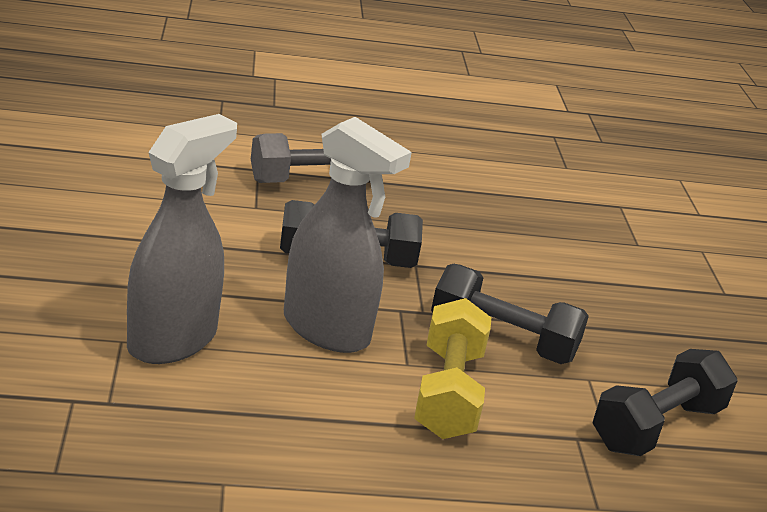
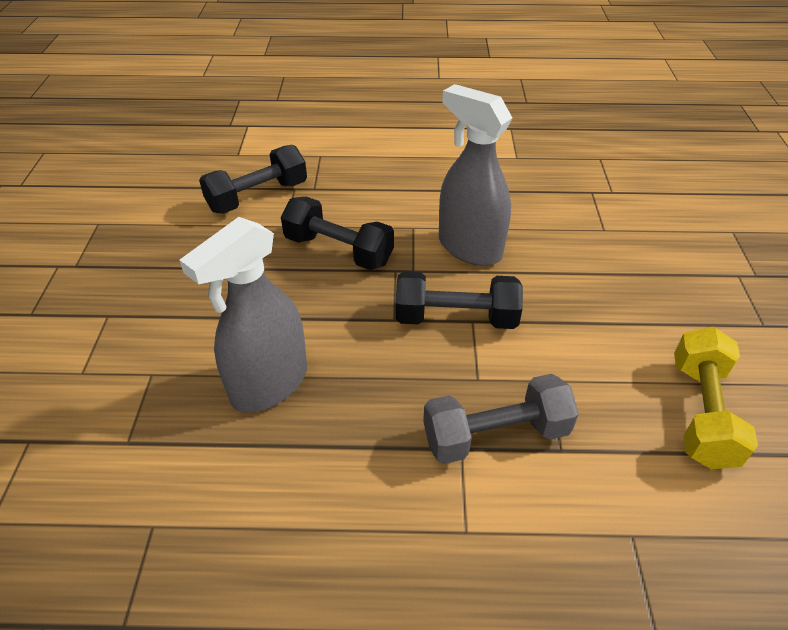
camera: 170 degrees left, 15 degrees up
(173, 340) = (571, 231): grey spray bottle -> grey spray bottle (269, 384)
(448, 393) = (389, 209): yellow dumbbell -> yellow dumbbell (701, 412)

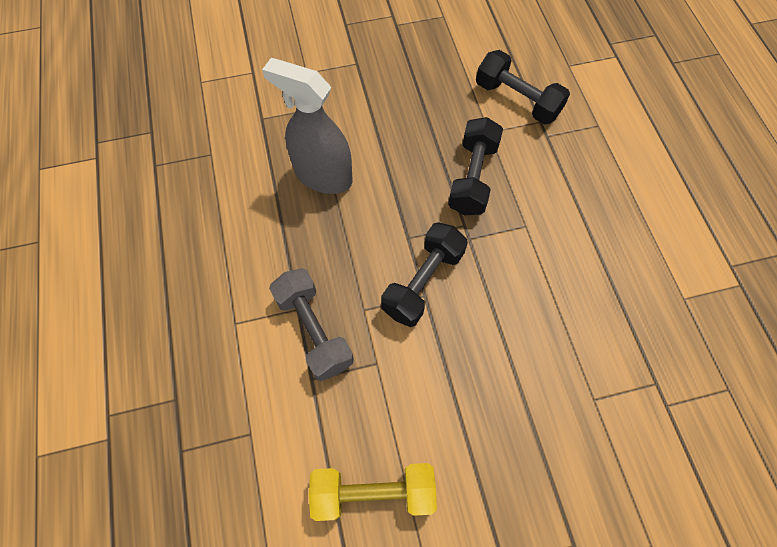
camera: 75 degrees right, 20 degrees up
(455, 318) = (423, 282): black dumbbell -> black dumbbell turned 45 degrees clockwise
(469, 248) = (515, 277): grey spray bottle -> none

